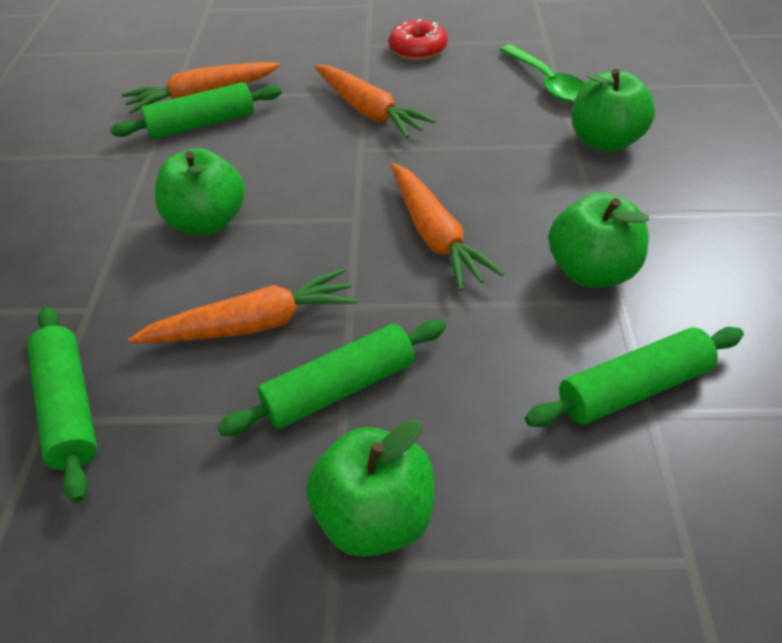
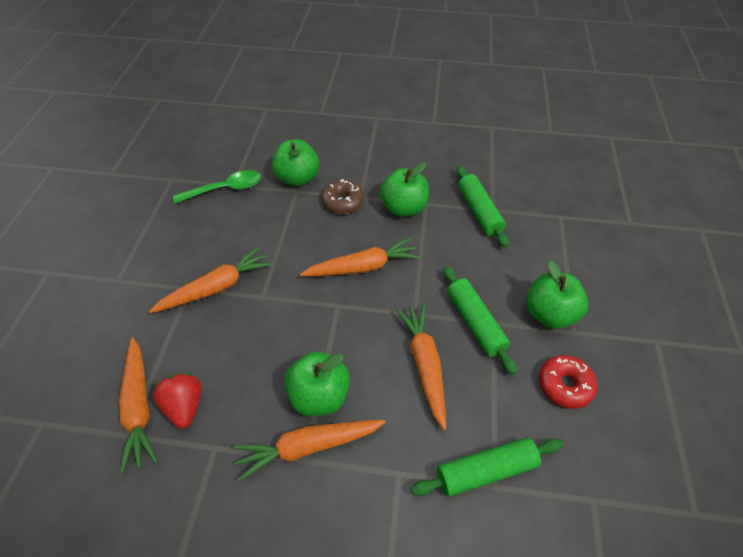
camera: 85 degrees left, 5 degrees up
(138, 223) = (308, 446): none -> orange carrot
(202, 124) = (185, 406): green rolling pin -> red strawberry
(418, 49) = (144, 249): red donut -> red donut (564, 385)
(573, 196) = (343, 202): none -> brown donut

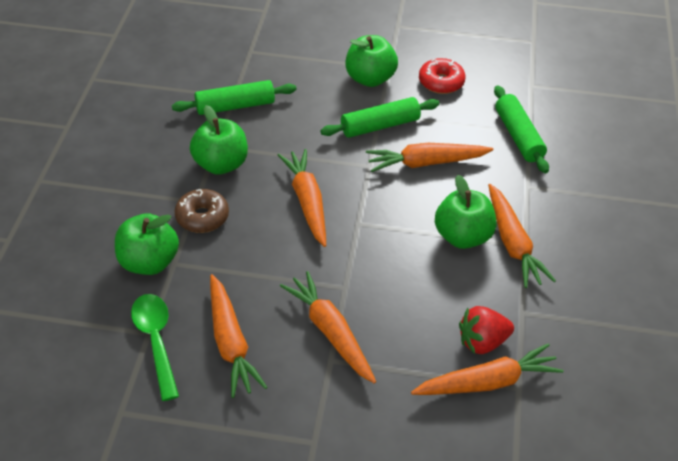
camera: 90 degrees left, 5 degrees down
(217, 228) = (230, 342): none -> orange carrot

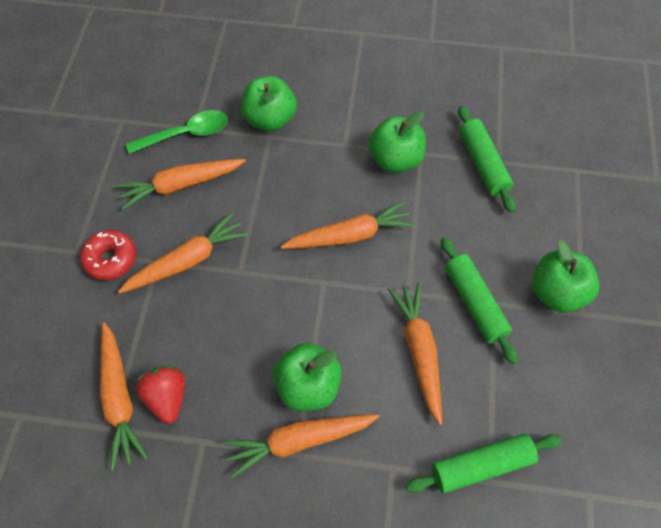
camera: 90 degrees right, 15 degrees up
(202, 217) = (324, 151): brown donut -> none
(441, 82) = (568, 374): red donut -> red donut (111, 259)

